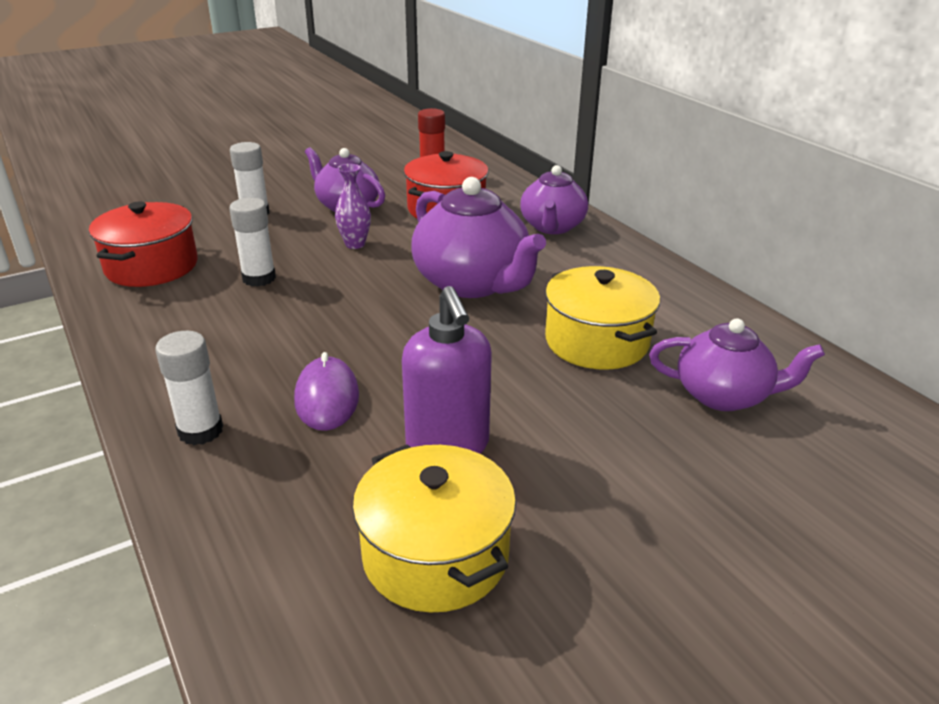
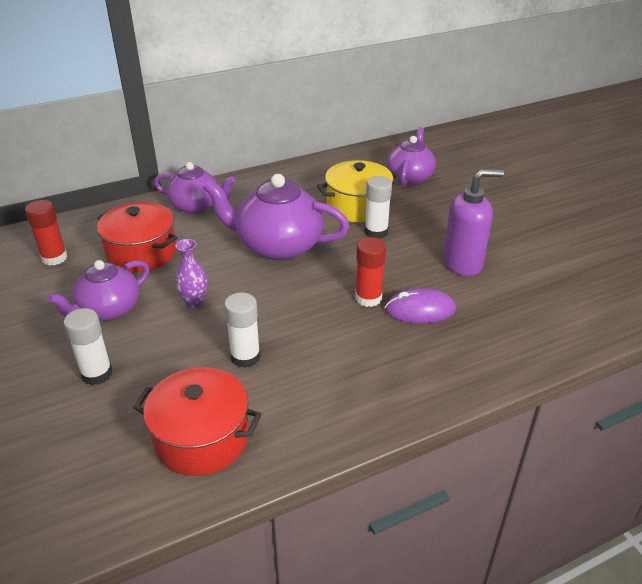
camera: 85 degrees left, 5 degrees up
(200, 431) = (461, 364): white glue stick -> white glue stick (376, 232)
(357, 354) = (368, 298): none -> red glue stick
(435, 555) = (544, 270): yellow pot -> none
(473, 283) = (277, 246): purple teapot -> purple teapot turned 135 degrees counterclockwise

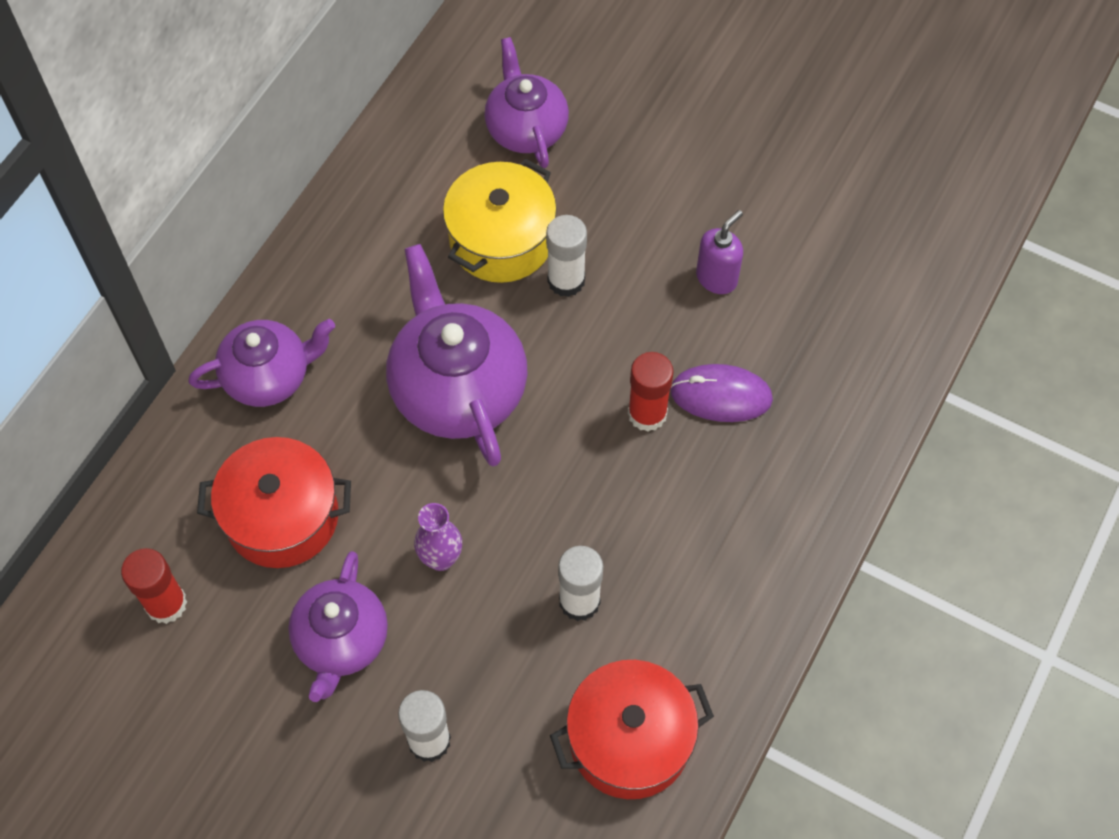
camera: 35 degrees left, 25 degrees up
(277, 246) = (457, 388): purple teapot -> purple teapot turned 90 degrees clockwise
(420, 309) = (721, 395): purple mouse -> purple mouse turned 45 degrees clockwise
(463, 263) = (717, 278): purple soap dispenser -> purple soap dispenser, size x0.62

